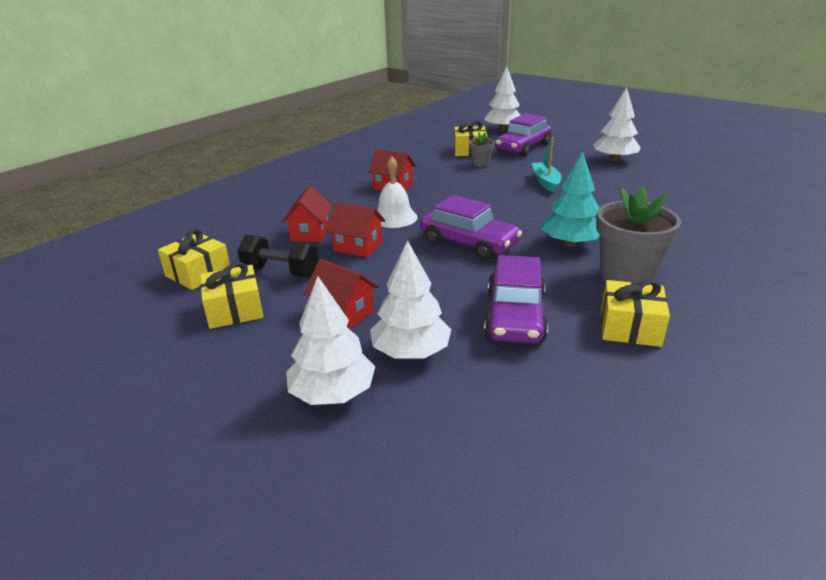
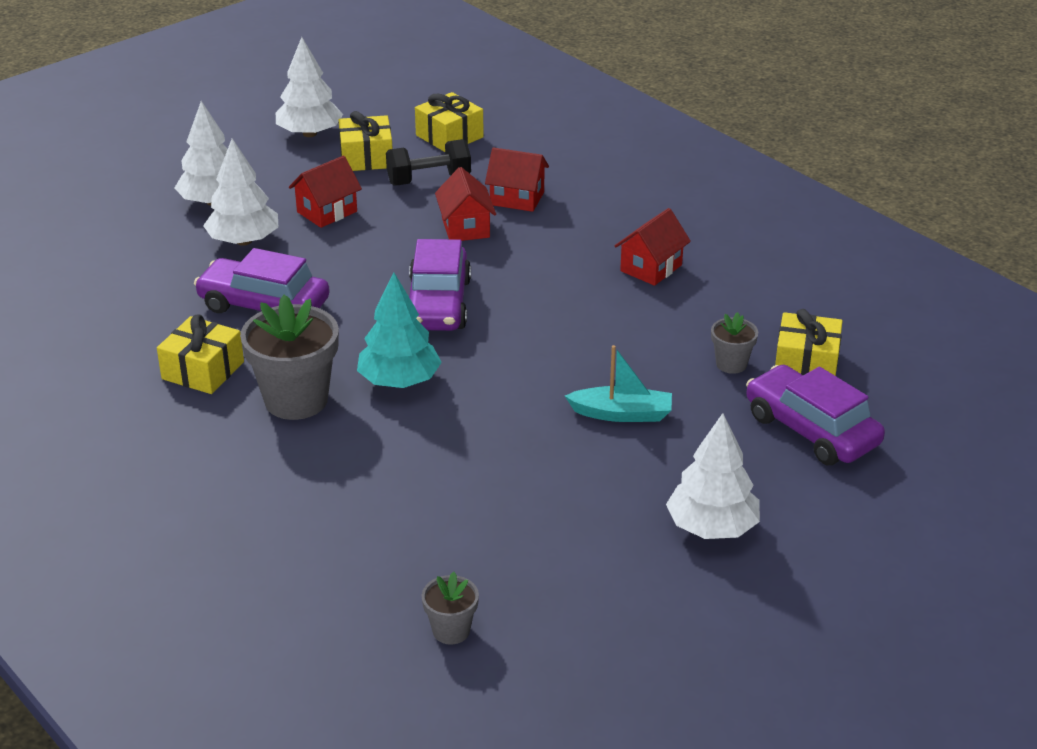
camera: 100 degrees right, 5 degrees up
(281, 272) = (429, 180): black dumbbell -> black dumbbell turned 45 degrees clockwise
(358, 247) = (465, 227): red house -> red house turned 45 degrees counterclockwise
(394, 217) = (538, 259): white bell -> none
(468, 243) = (438, 304): purple car -> purple car turned 45 degrees counterclockwise
(502, 129) = (940, 429): white tree -> white tree (310, 133)
(761, 201) = (451, 630): none -> grey flower pot

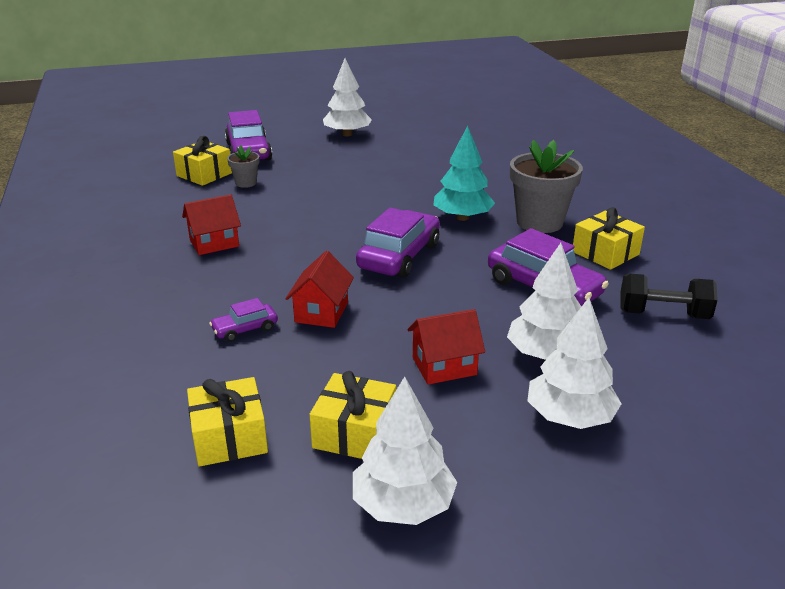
camera: 155 degrees left, 5 degrees down
(429, 180) = (309, 376): black dumbbell -> black dumbbell (663, 314)
(451, 630) = (498, 130): grey flower pot -> none
(517, 198) = (245, 329): red house -> purple car
(622, 414) = (339, 176): turquoise boat -> none

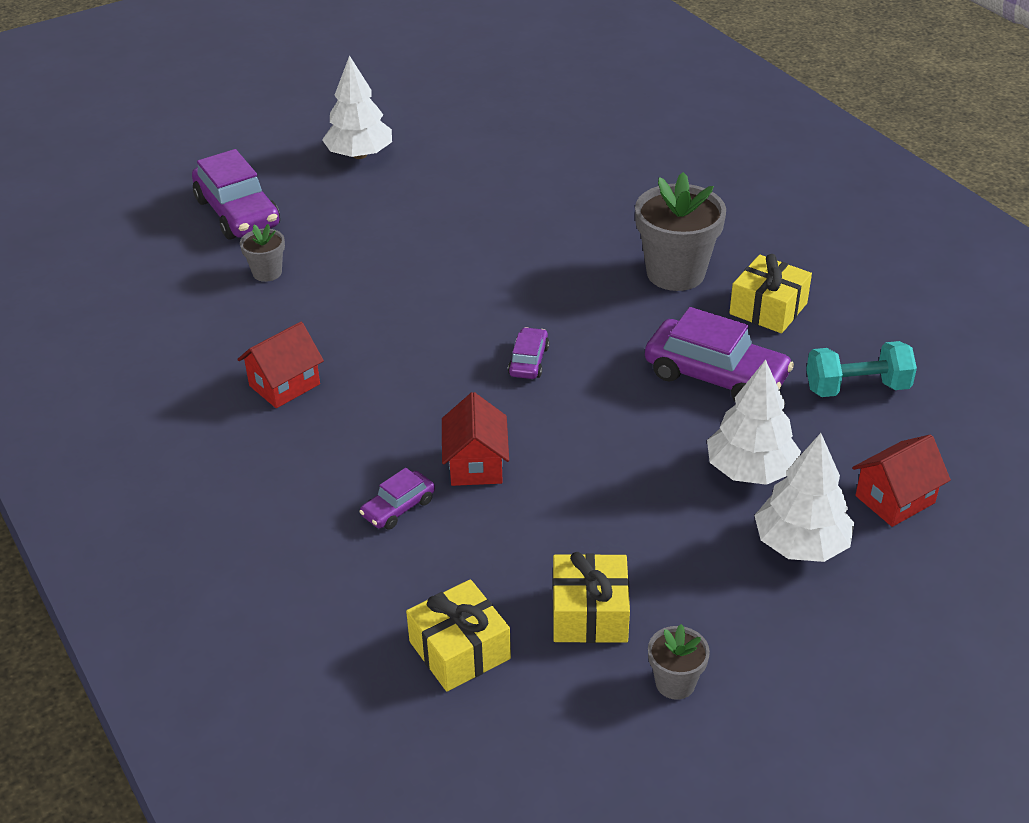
camera: 15 degrees left, 10 degrees up
(204, 174) = (200, 267): yellow gift -> none
(399, 256) = (528, 361): purple car -> purple car, size x0.50
(403, 505) = (675, 683): white tree -> grey flower pot
(444, 366) = (647, 509): red house -> red house (895, 499)
(462, 217) = (579, 282): turquoise tree -> none
(663, 314) = (857, 388): black dumbbell -> turquoise dumbbell

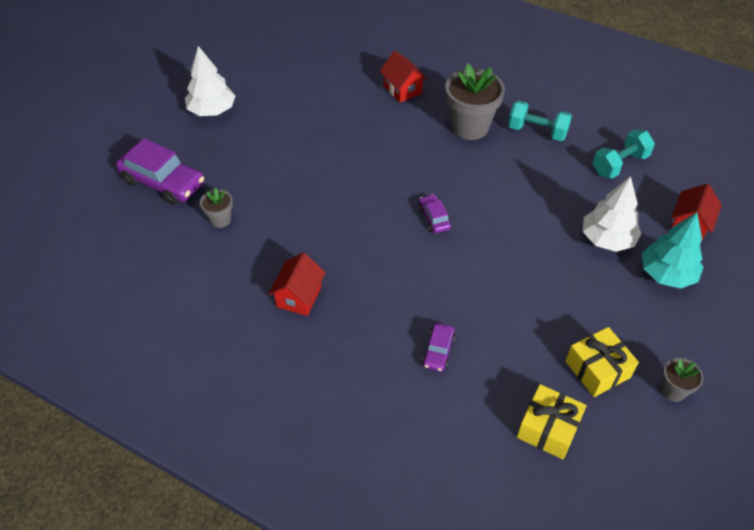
camera: 30 degrees left, 10 degrees up
(476, 464) = (459, 301): red house -> red house (402, 89)
(715, 376) = (543, 186): purple car -> none
(768, 308) = (537, 131): yellow gift -> turquoise dumbbell
(800, 544) = (666, 274): white tree -> turquoise tree

